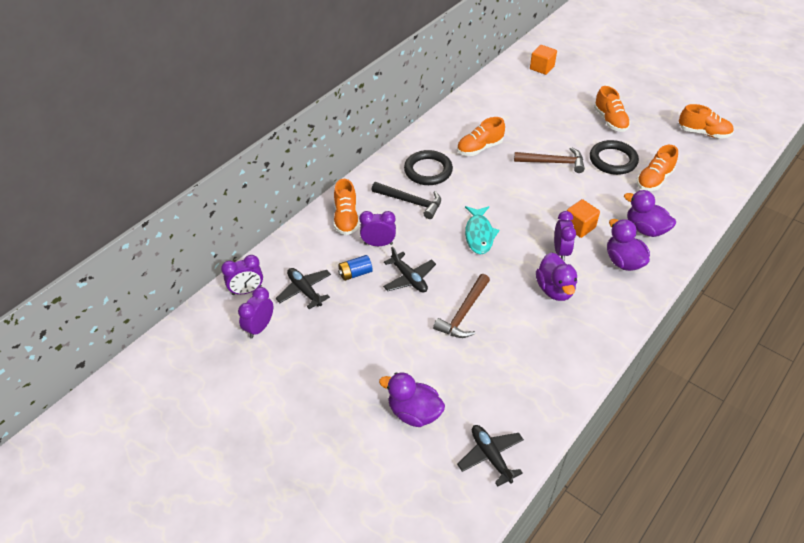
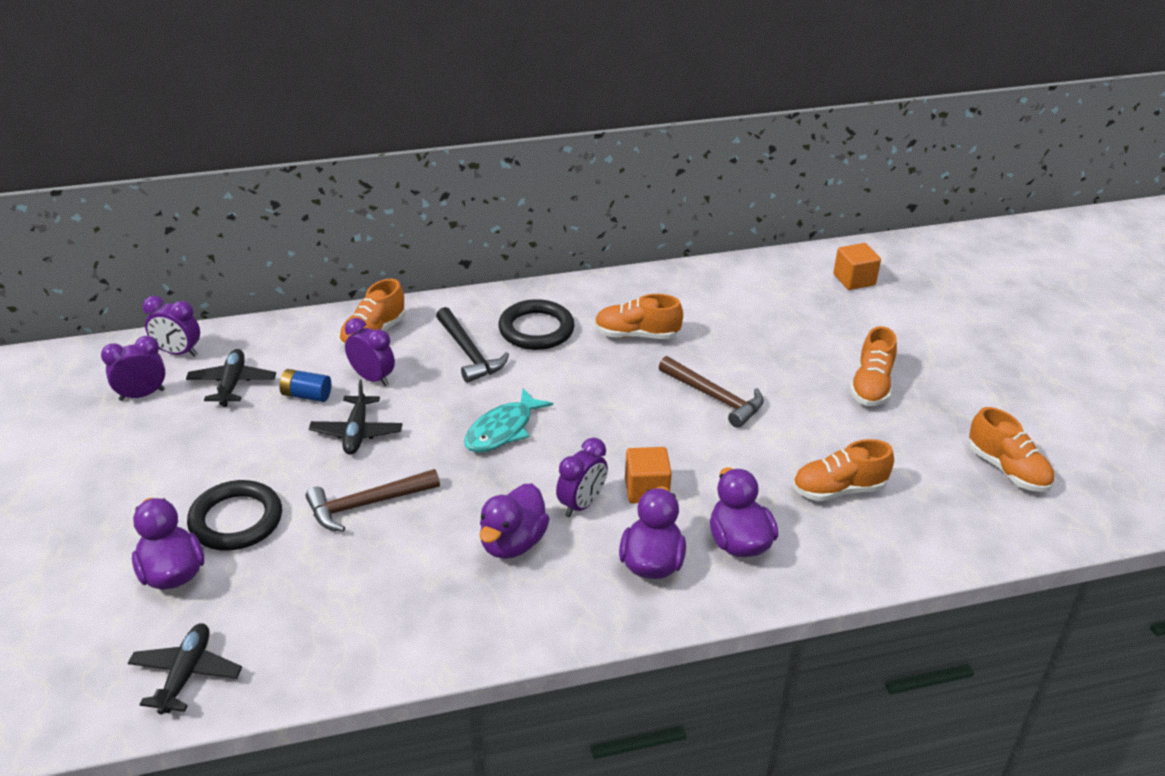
camera: 35 degrees right, 10 degrees down
(613, 160) = (807, 436): black ring -> black ring (236, 520)

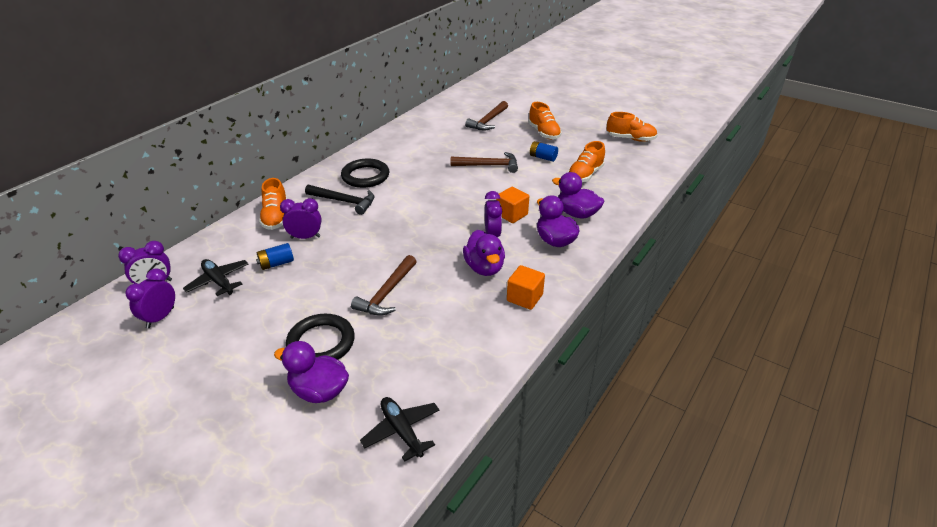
camera: 40 degrees left, 0 degrees up
(357, 432) = (333, 265): black plane -> none
(502, 430) = (410, 225): turquoise fish -> none
(636, 335) = (418, 157): orange shoe -> none
(810, 324) = (488, 121): none -> brown hammer
(812, 426) = (543, 157): none -> blue battery
(854, 280) = (482, 98): orange cube -> orange cube (524, 298)

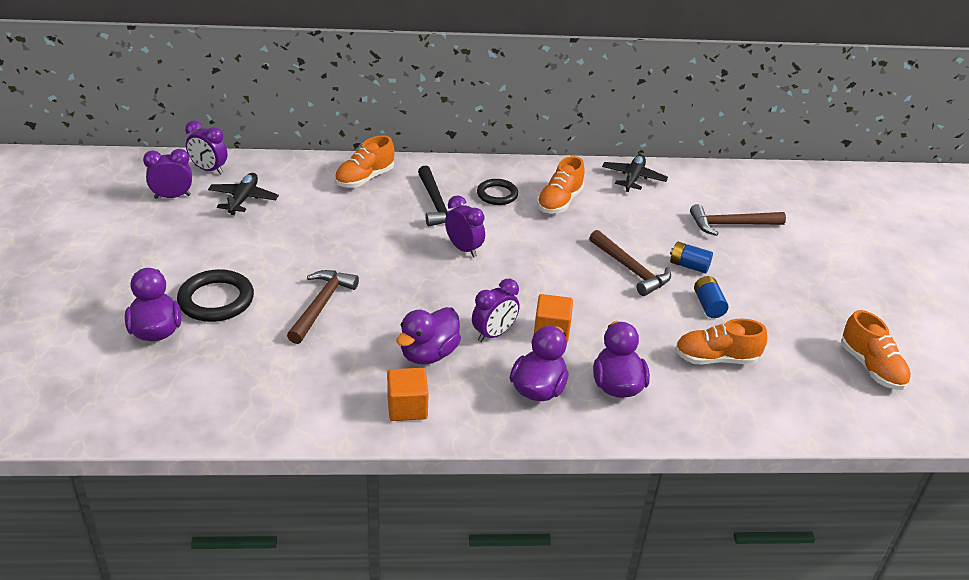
camera: 50 degrees right, 0 degrees up
(276, 263) = (298, 216): blue battery -> blue battery (689, 266)
(305, 237) = (354, 211): purple clock -> purple clock (464, 249)
(365, 176) = (497, 194): black ring -> black ring, size x0.65
(387, 293) = (321, 305): brown hammer -> brown hammer turned 120 degrees clockwise
(402, 431) = (144, 406): black plane -> black plane (633, 178)
(544, 133) = (769, 282): orange shoe -> orange shoe (559, 202)

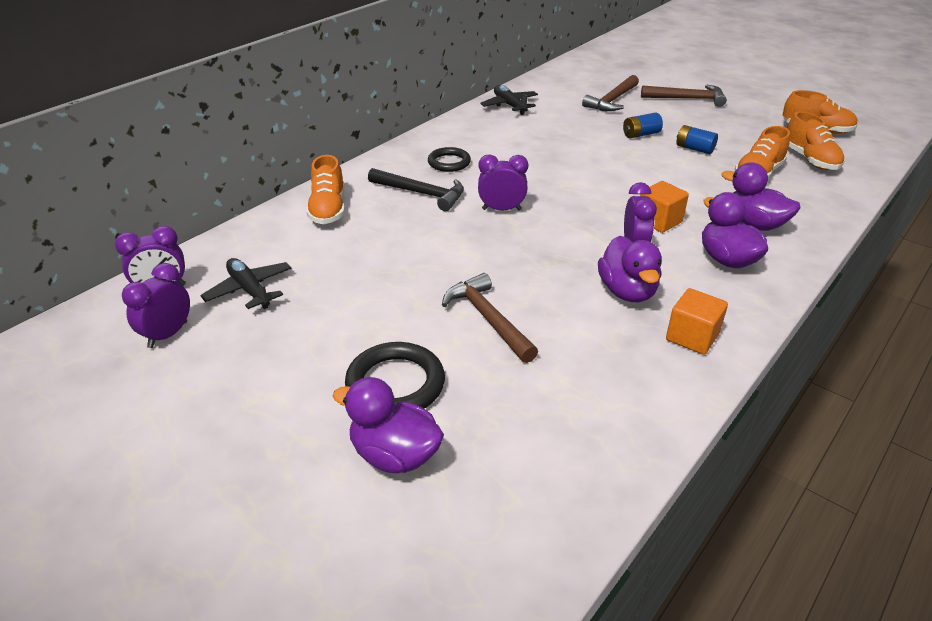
camera: 45 degrees left, 0 degrees up
(559, 202) = (497, 143): orange shoe -> orange shoe (810, 160)
(631, 269) = (619, 156): brown hammer -> brown hammer (687, 99)

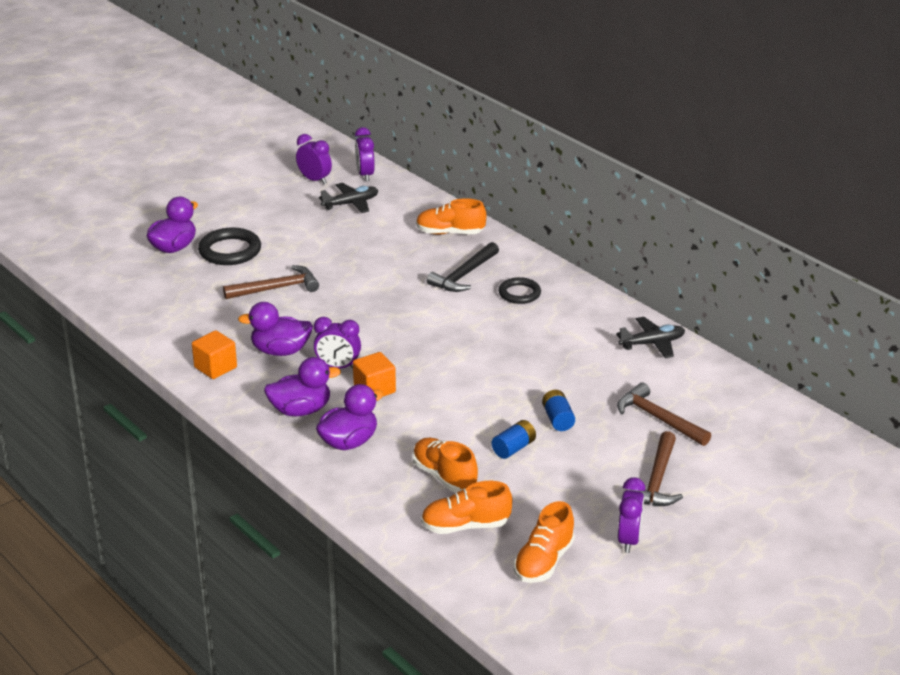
camera: 100 degrees right, 5 degrees down
(501, 209) = (423, 311): purple clock -> purple clock (629, 540)

